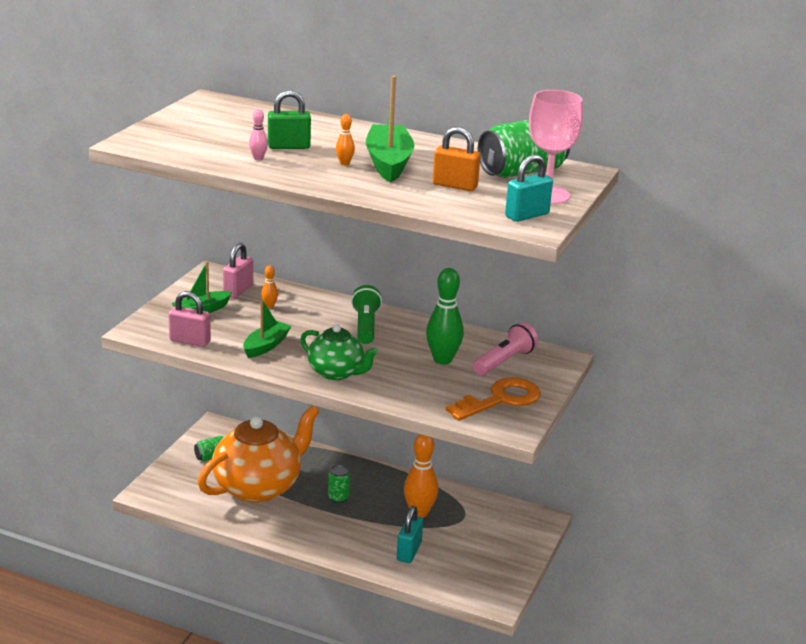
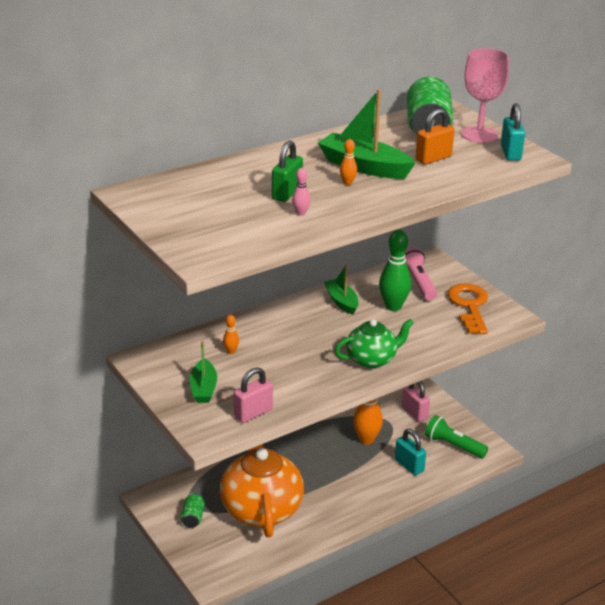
camera: 55 degrees left, 5 degrees up
(238, 290) = (186, 357): pink padlock -> pink padlock (414, 413)
(266, 346) = (298, 377): green boat -> green boat (341, 301)
(338, 497) = (313, 471): green can -> none
(365, 326) = (310, 319): green flashlight -> green flashlight (453, 446)

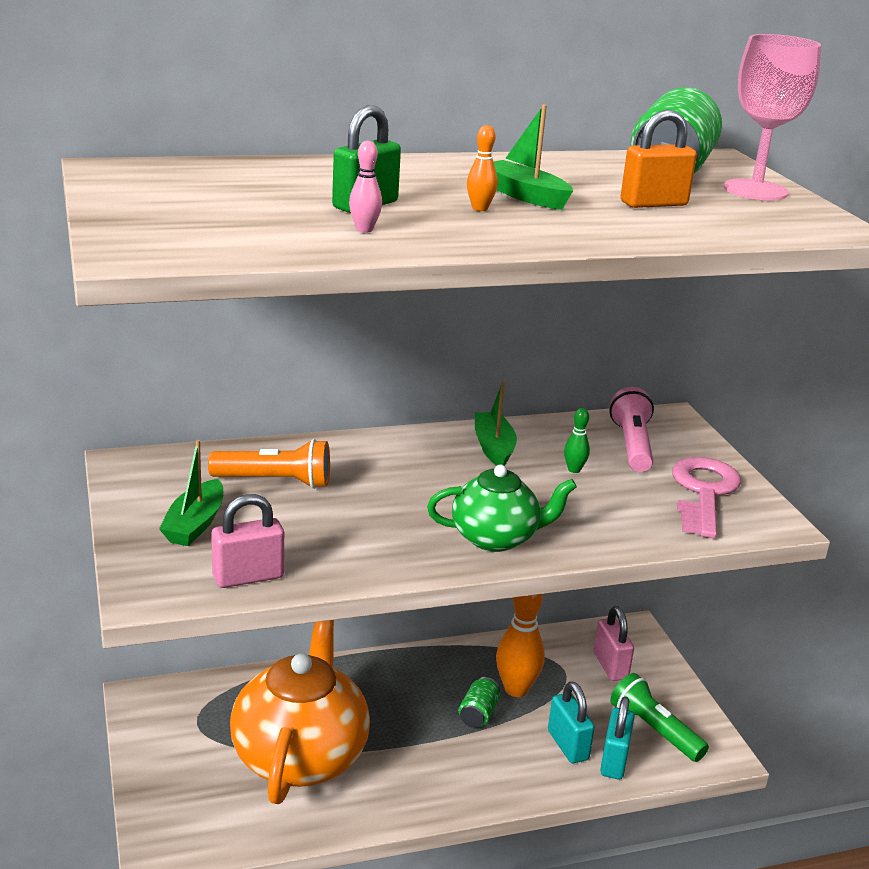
camera: 15 degrees right, 5 degrees down
(193, 517) = (189, 744): green can -> green can (478, 714)
(231, 351) = (275, 481): orange bowling pin -> orange flashlight
(364, 167) = (525, 196): green boat -> green boat, size x0.63
(393, 306) = (574, 470): green bowling pin -> green bowling pin, size x0.47
(469, 306) = (704, 493): orange key -> pink key
(510, 153) = (797, 217): turquoise padlock -> turquoise padlock (614, 761)

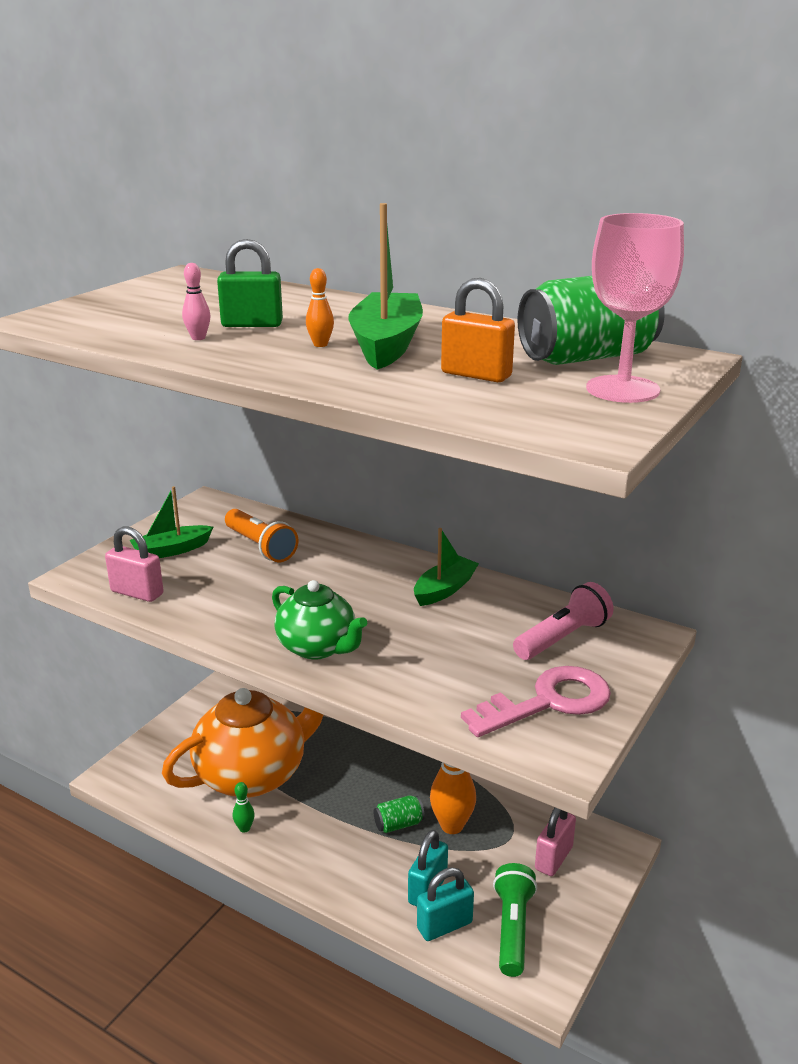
camera: 50 degrees right, 0 degrees up
(525, 196) = (386, 345): green boat -> green boat, size x1.58
(574, 470) = (473, 632): green bowling pin -> green bowling pin (244, 828)

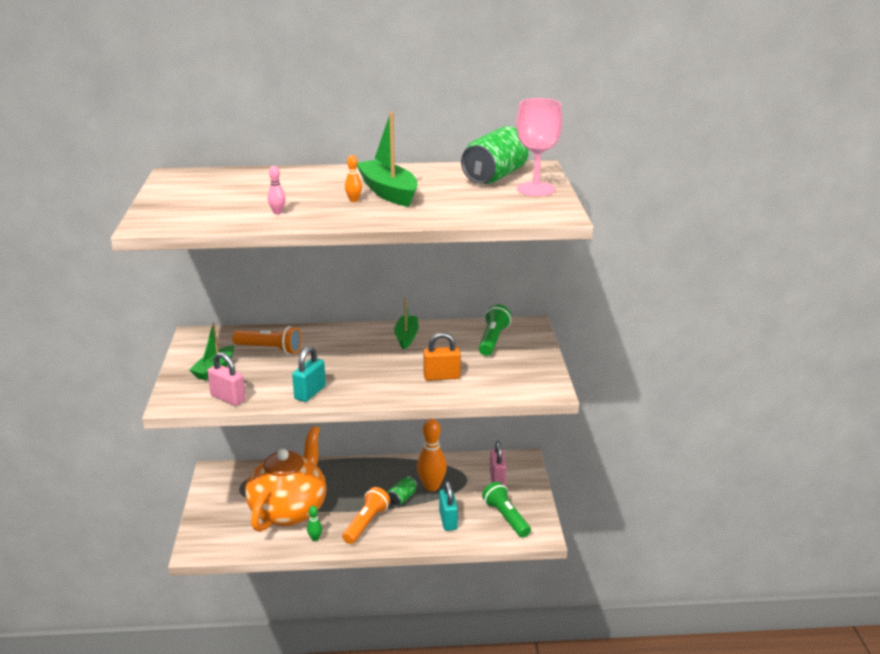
camera: 35 degrees left, 0 degrees up
(137, 593) = (228, 398): pink padlock -> pink padlock turned 45 degrees clockwise
(252, 324) = (291, 197): green padlock -> none
(318, 647) = (375, 387): green teapot -> none
(321, 838) = (366, 523): none -> orange flashlight
(444, 925) = (472, 532): turquoise padlock -> turquoise padlock (310, 393)
(476, 375) = (461, 198): orange padlock -> orange padlock (442, 377)
(548, 702) = (518, 370): pink key -> none
(563, 638) = (493, 340): pink flashlight -> green flashlight

